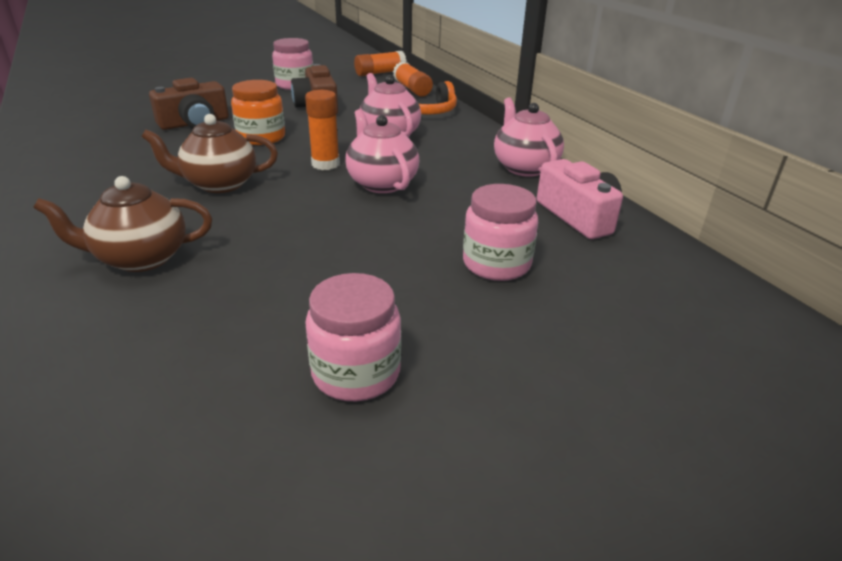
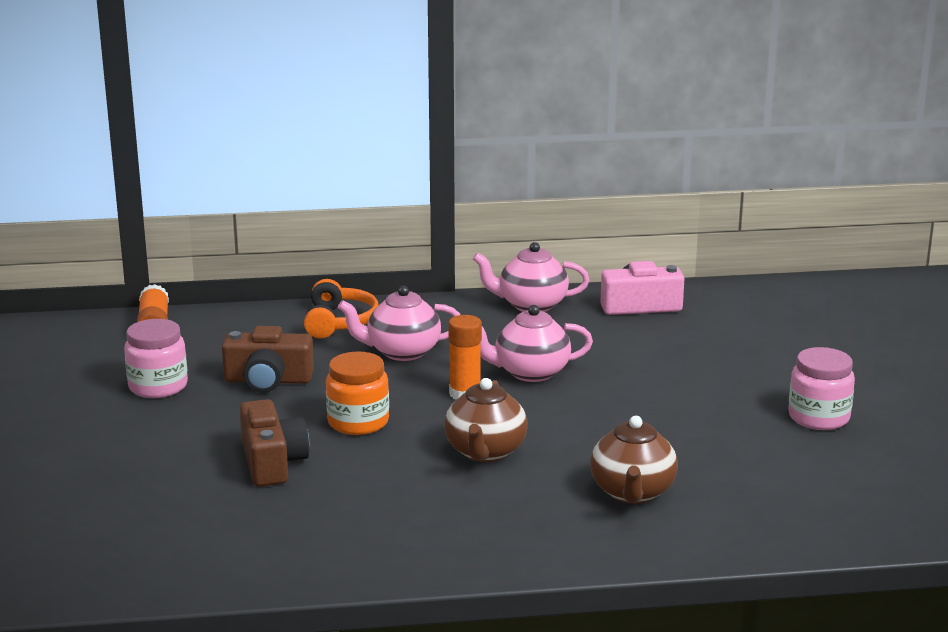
camera: 70 degrees left, 10 degrees down
(412, 89) = (246, 316): orange glue stick -> none
(496, 264) = (701, 351): pink jar -> none

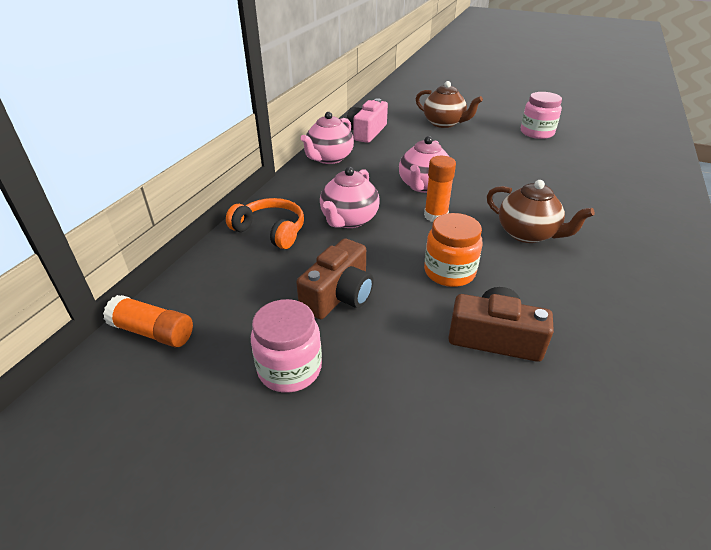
camera: 60 degrees left, 15 degrees up
(632, 492) = (604, 202): brown teapot -> brown teapot (444, 123)

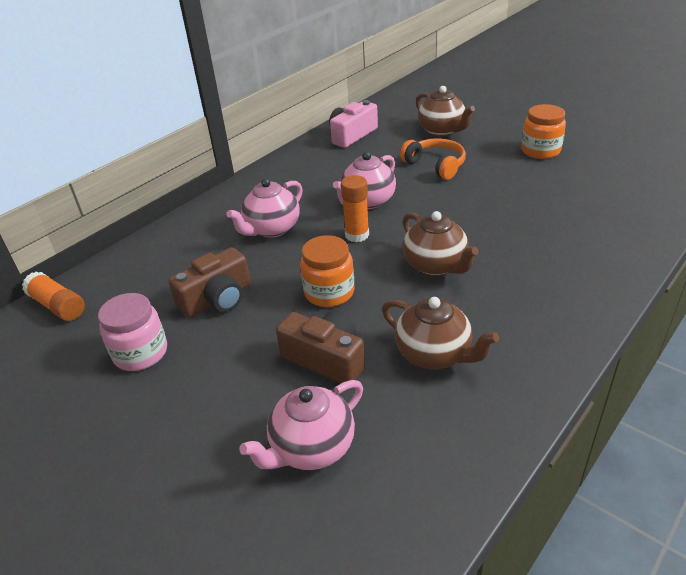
camera: 20 degrees right, 0 degrees up
(271, 230) = (197, 231): orange headphones -> orange headphones (435, 165)
(329, 158) = (294, 162): pink teapot -> pink teapot (311, 448)
(537, 133) = (540, 151): pink jar -> orange jar
(592, 315) = (434, 354): none -> brown teapot

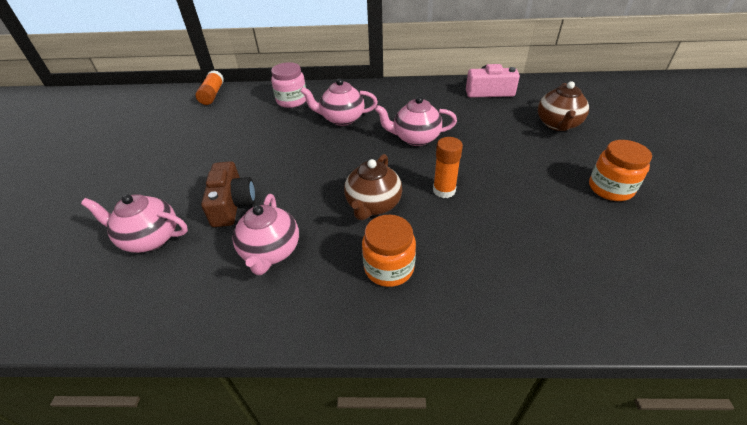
camera: 50 degrees right, 5 degrees up
(140, 353) = (193, 138): pink jar -> pink jar (292, 101)
(217, 298) = (257, 136): brown camera -> none
(329, 292) = (298, 173): orange jar -> orange jar (389, 268)
(357, 235) = (371, 153): orange glue stick -> orange glue stick (444, 190)
(434, 354) = (271, 252): brown teapot -> pink teapot
(435, 165) = (503, 145): orange headphones -> none

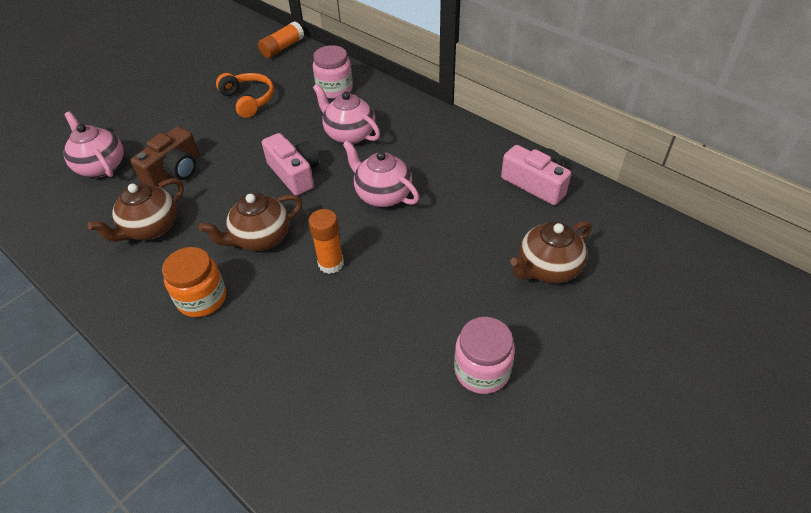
camera: 40 degrees right, 5 degrees up
(231, 134) = (248, 100): none -> orange headphones
(271, 252) = (151, 228): pink teapot -> brown teapot
(337, 157) = (294, 174): none -> pink camera
(610, 188) = (482, 370): orange jar -> pink jar

